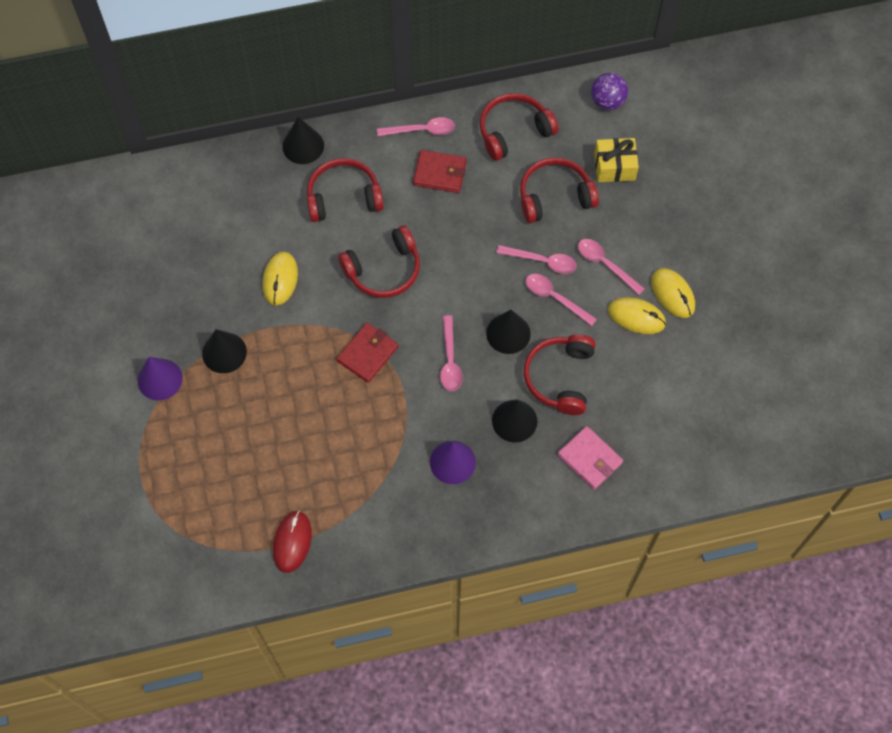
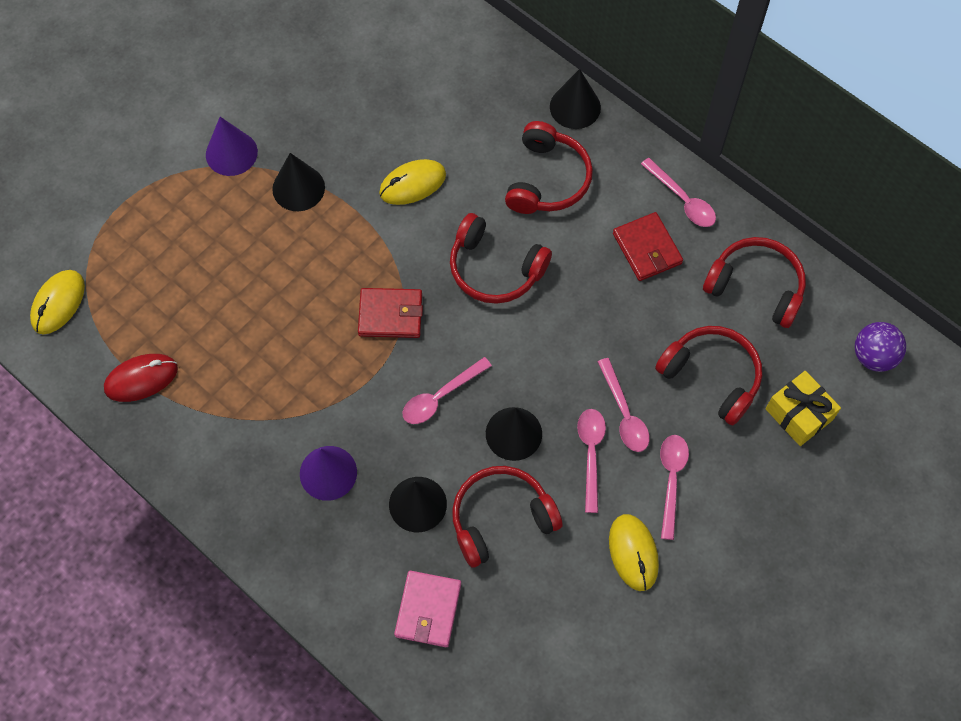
camera: 55 degrees right, 0 degrees up
(343, 197) = (547, 179): red headphones -> red headphones turned 60 degrees clockwise
(673, 294) = (691, 574): yellow mouse -> yellow mouse (58, 303)

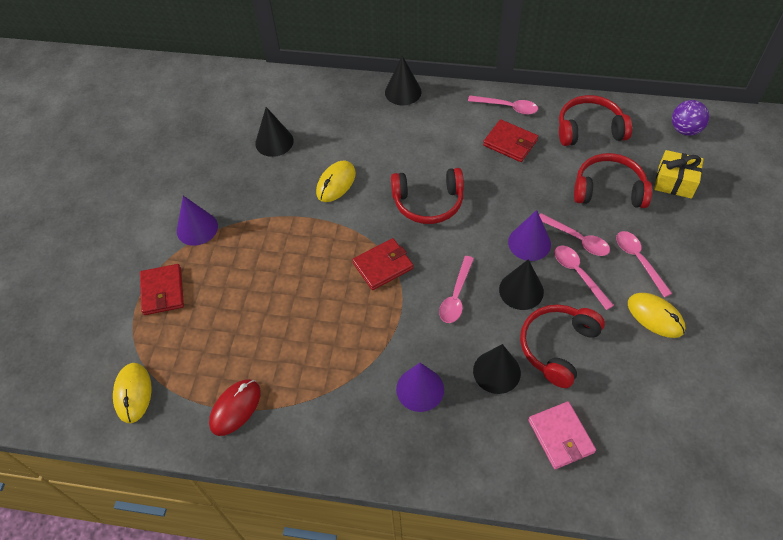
camera: 30 degrees left, 10 degrees down
(152, 207) = (162, 291): none -> red wallet
(298, 188) = (260, 225): black cone -> black cone (274, 142)
(547, 179) = (419, 137): red headphones -> none
(567, 385) = (529, 243): none -> purple cone

